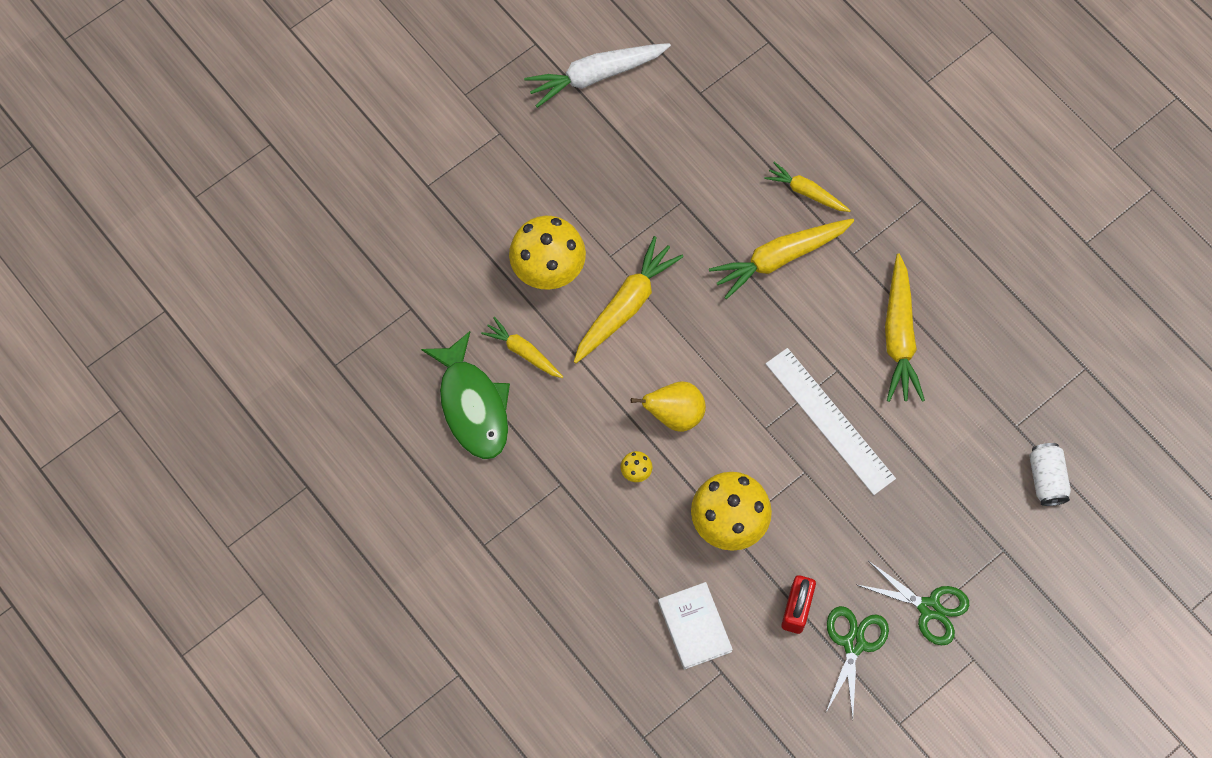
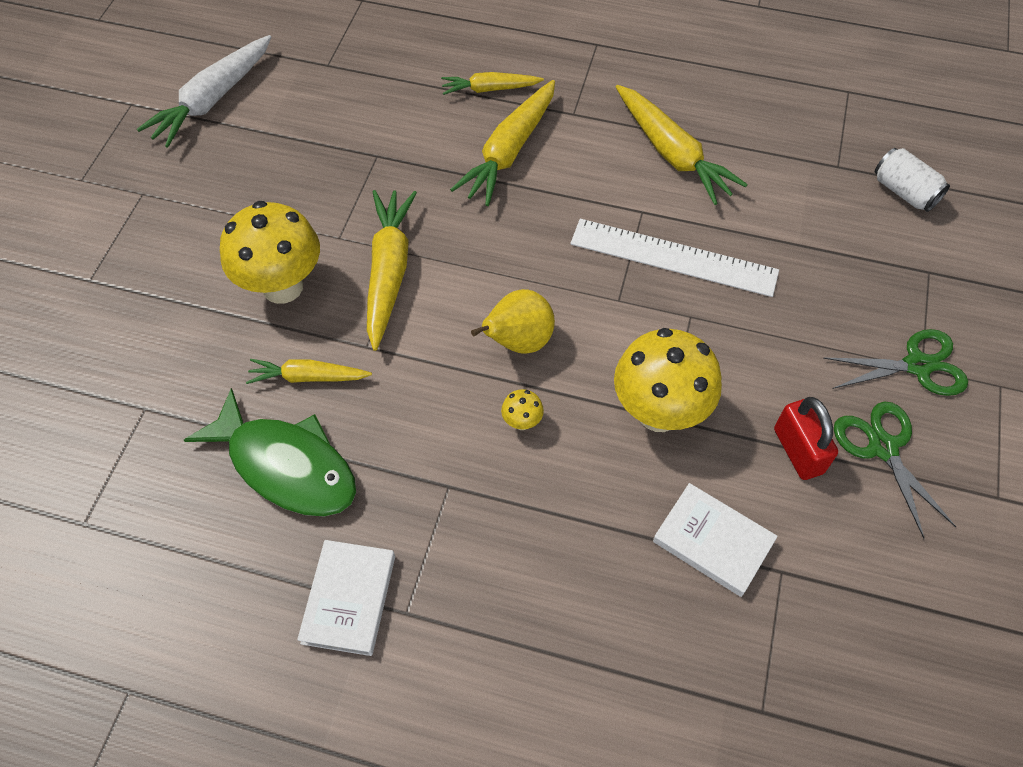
camera: 35 degrees left, 10 degrees down
(457, 514) = (349, 599): none -> white book

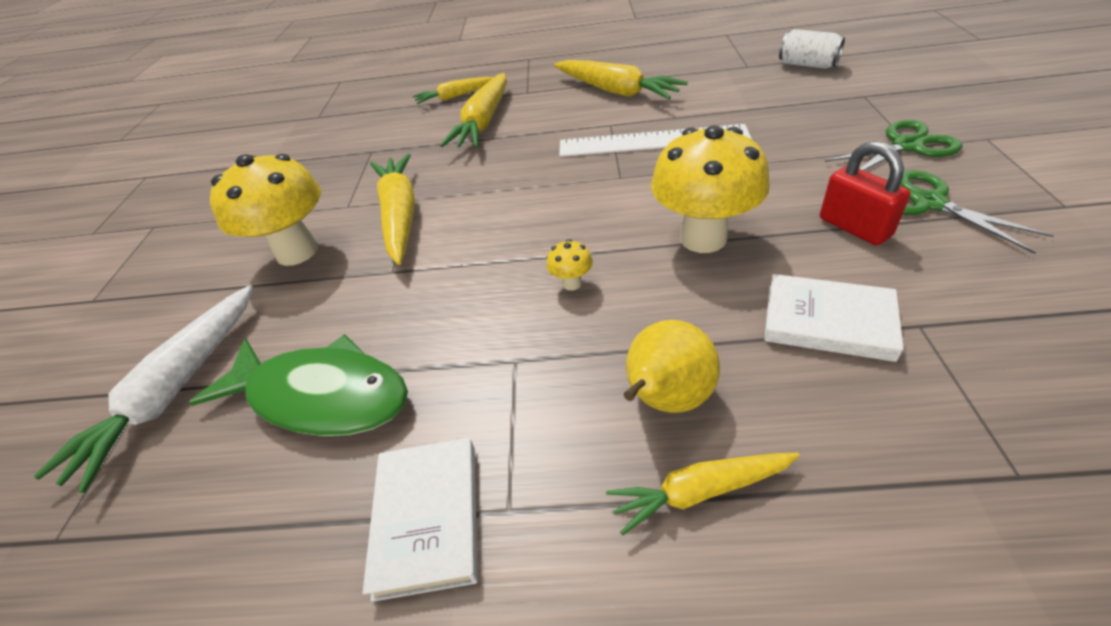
camera: 10 degrees left, 15 degrees down
(213, 99) = (220, 157): white carrot -> white carrot (176, 390)
(308, 377) = (334, 311): yellow carrot -> yellow carrot (700, 492)
(518, 342) = (541, 227): yellow pear -> yellow pear (666, 399)

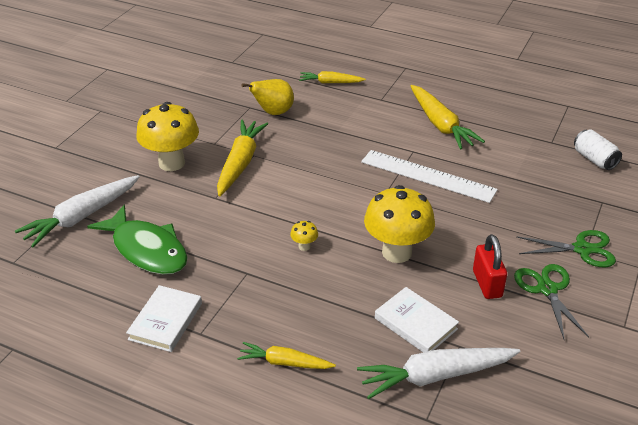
camera: 20 degrees right, 5 degrees down
(484, 122) = (334, 113): yellow carrot -> none
(666, 399) = (303, 322): yellow pear -> yellow pear (273, 112)
(945, 390) = (435, 376): none -> white carrot

